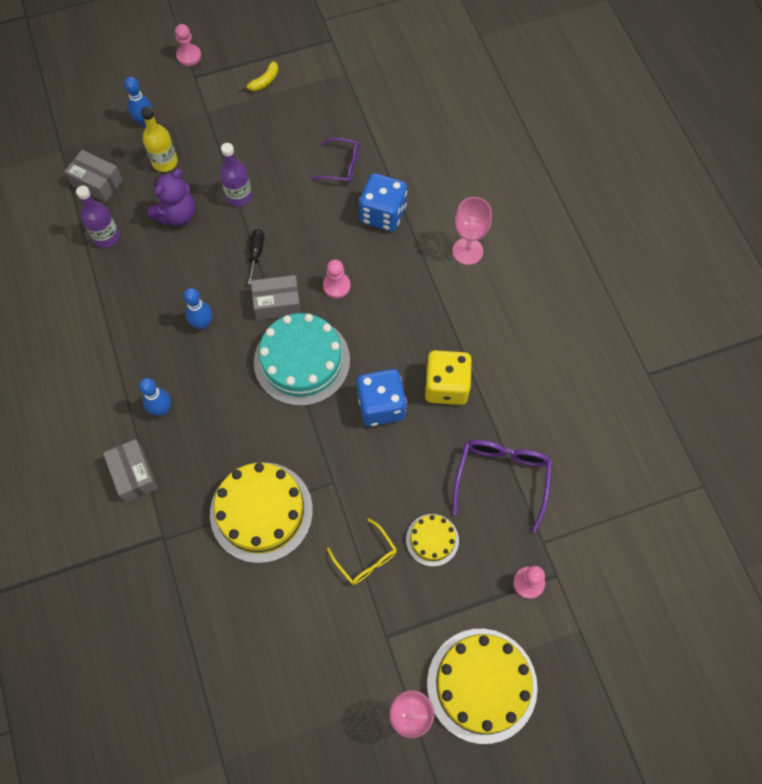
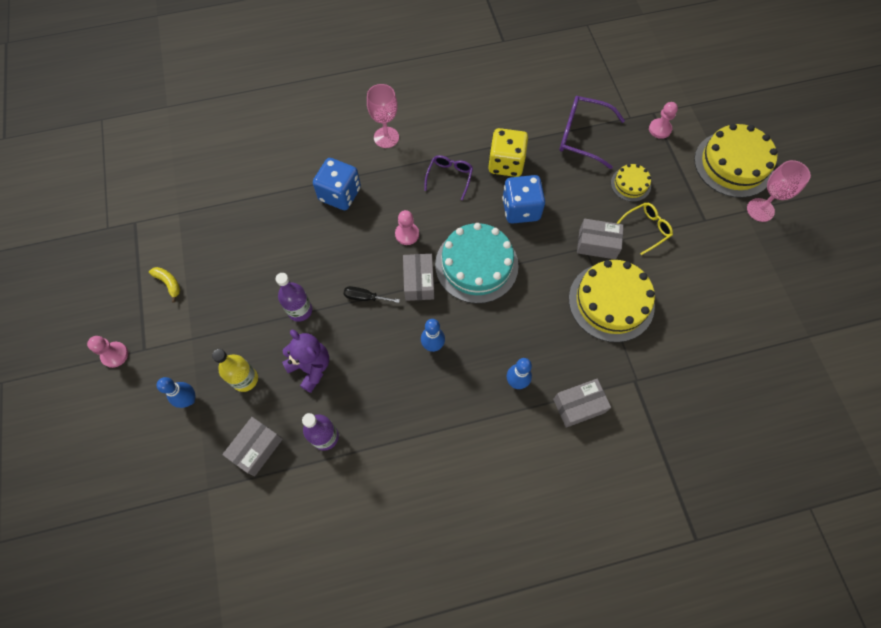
camera: 85 degrees left, 0 degrees up
(339, 496) = (597, 244): none -> grey box
(341, 166) = (283, 223): purple glasses -> purple glasses (449, 177)

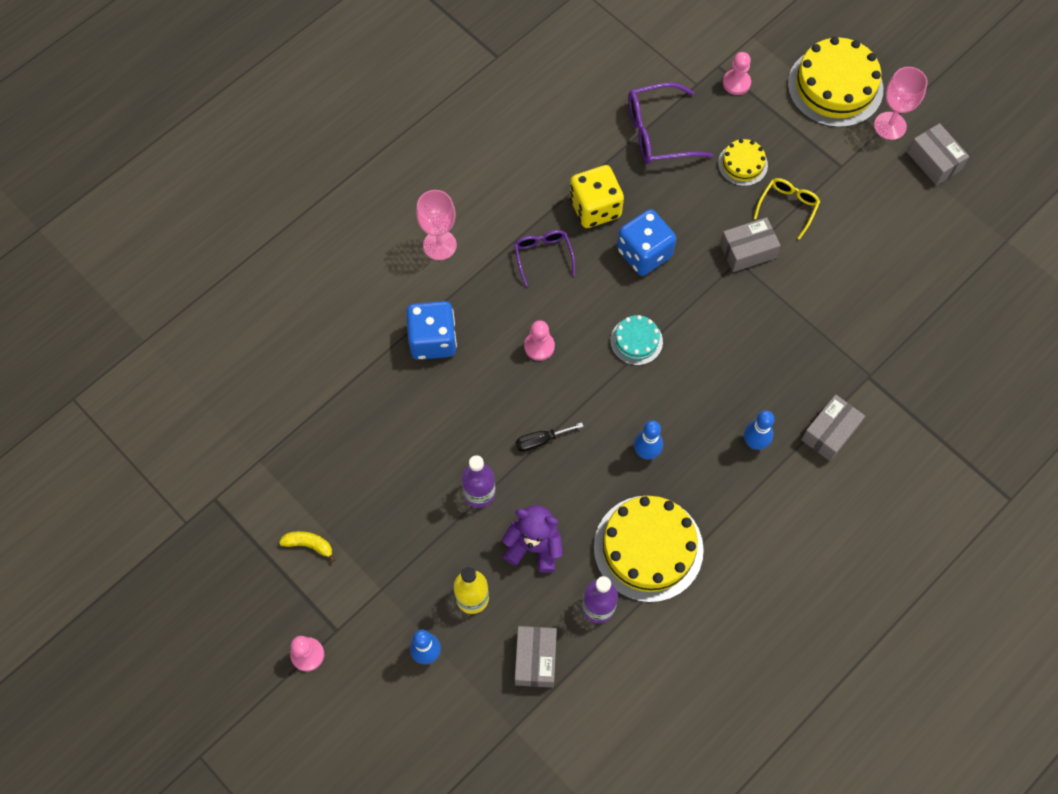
camera: 30 degrees left, 0 degrees up
(419, 282) = (587, 392): grey box -> grey box (934, 161)
(476, 265) = (636, 341): turquoise cake -> turquoise cake, size x0.51
(611, 302) = (798, 307): yellow cake -> yellow cake (648, 548)

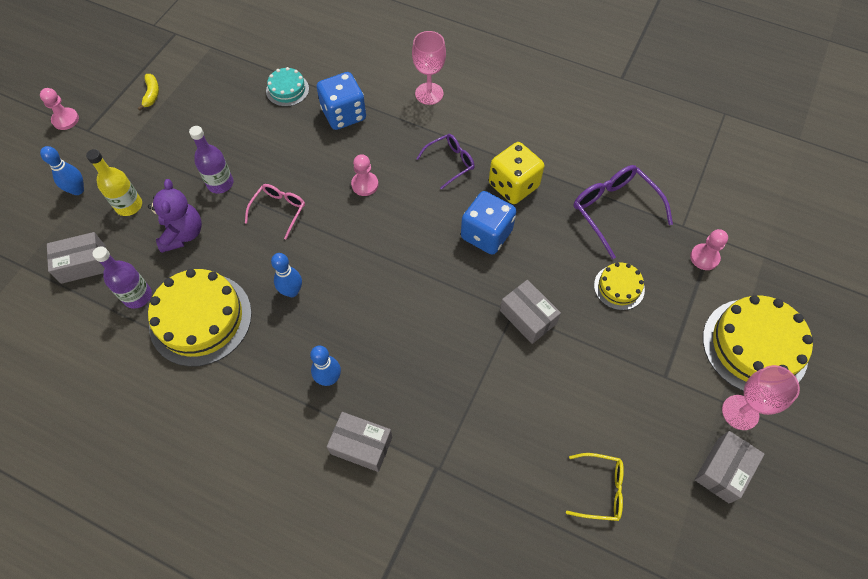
camera: 70 degrees right, 5 degrees down
(540, 441) = (279, 211): black screwdriver -> pink glasses
(636, 341) = (397, 253): turquoise cake -> turquoise cake (287, 90)
(788, 207) = (592, 339): yellow glasses -> yellow glasses (600, 489)

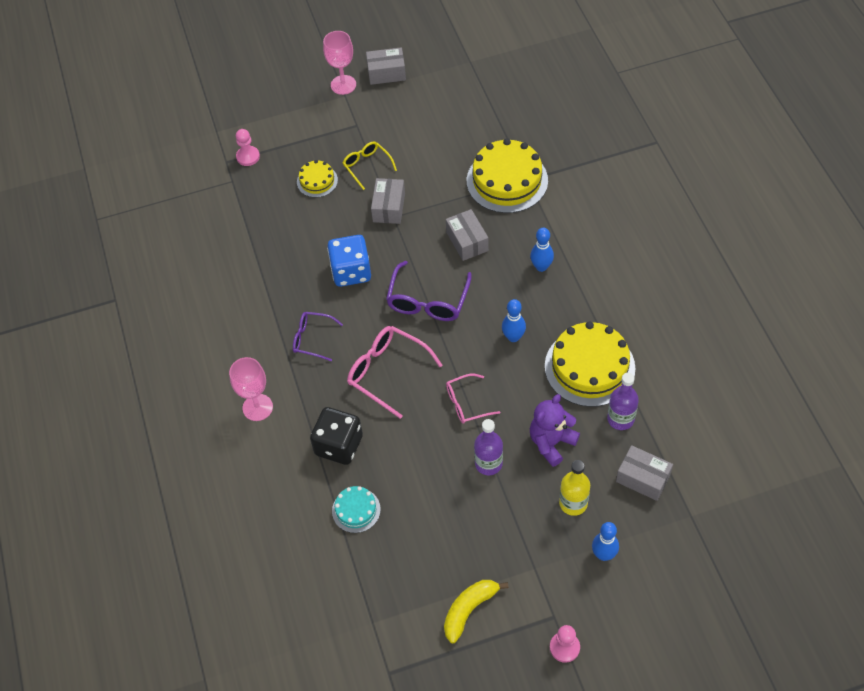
camera: 130 degrees left, 5 degrees down
(152, 94) = (469, 610): yellow banana -> yellow banana, size x1.53
(344, 114) = (339, 445): blue dice -> black dice
(361, 445) = (557, 219): grey box -> grey box (467, 241)
(365, 184) = (387, 372): pink pawn -> pink glasses
(513, 185) = (293, 288): yellow dice -> none
(600, 489) = (455, 110): yellow glasses -> yellow glasses (367, 166)
(614, 211) = (256, 221): purple glasses -> purple glasses (428, 300)
(754, 346) = (291, 101): yellow cake -> yellow cake (507, 180)

